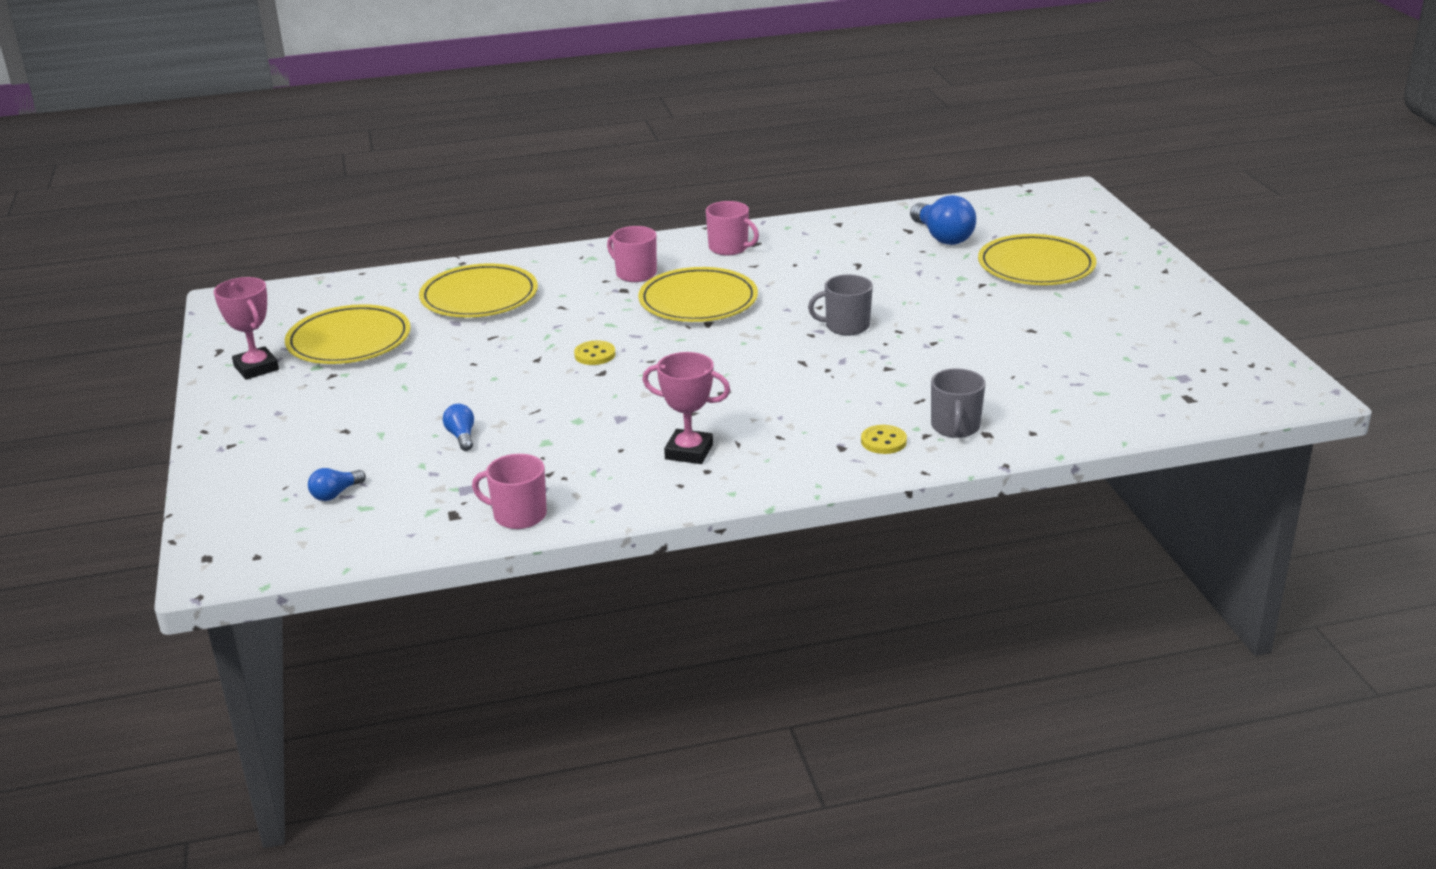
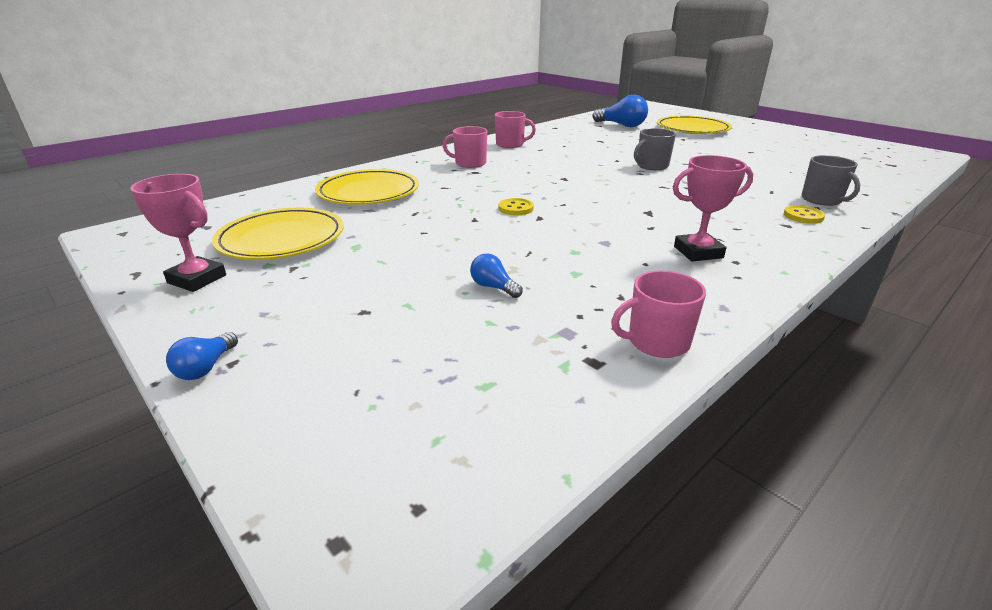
camera: 30 degrees left, 0 degrees up
(335, 494) = (431, 380): blue light bulb -> blue light bulb (206, 368)
(698, 301) = (537, 169): yellow plate -> none

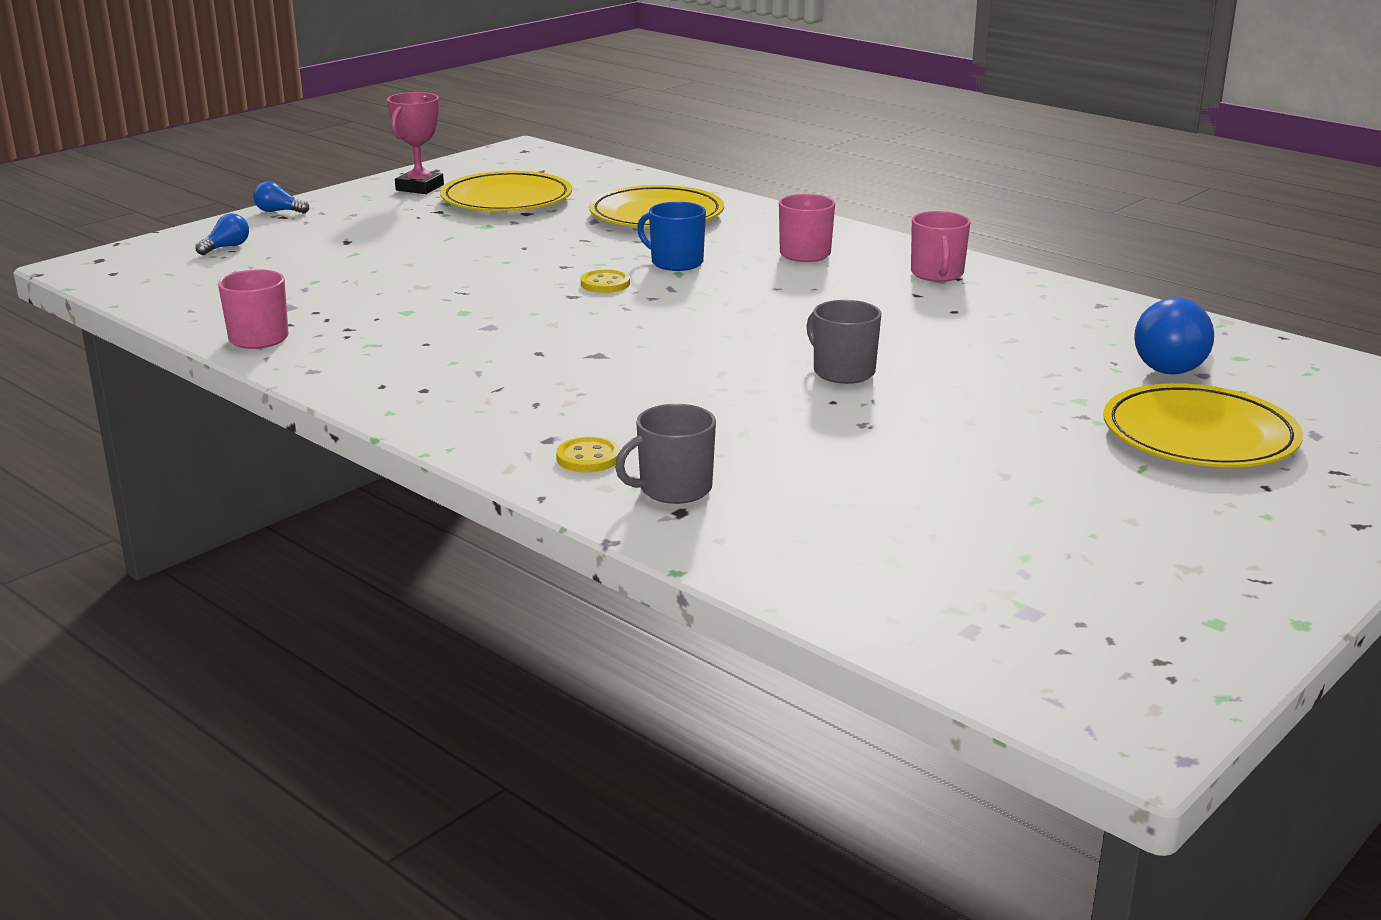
camera: 85 degrees right, 5 degrees down
(476, 190) = (675, 262): none -> blue mug
(493, 287) = (381, 280): blue light bulb -> blue light bulb (226, 247)
(698, 252) = (454, 372): pink trophy -> none

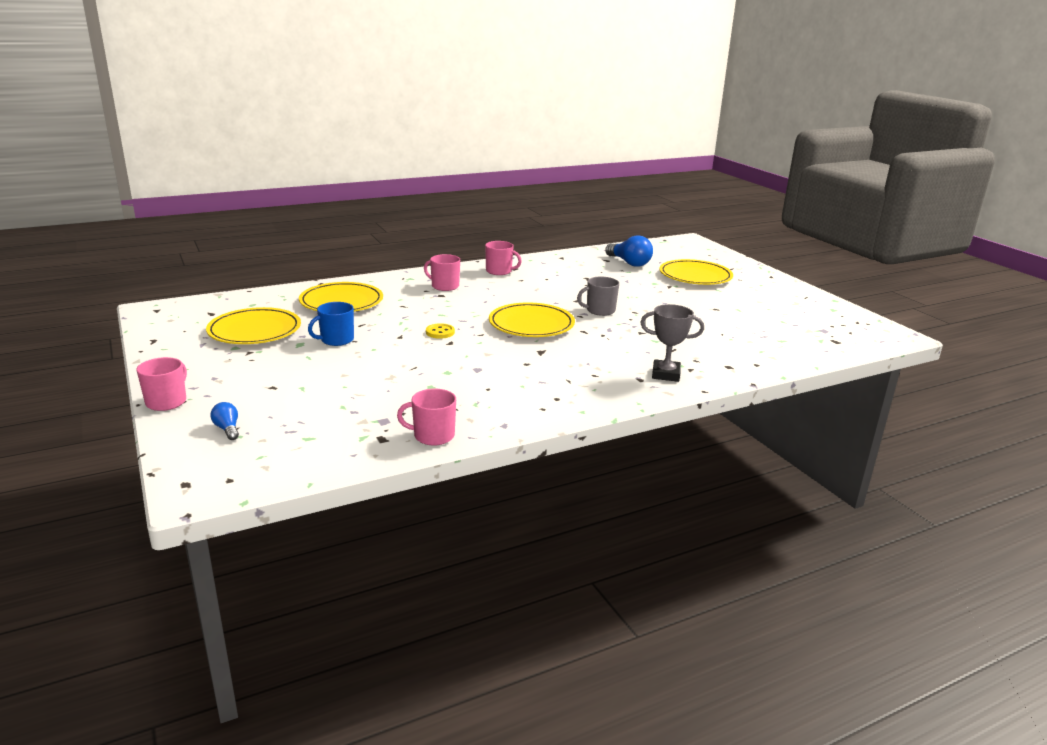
camera: 70 degrees left, 0 degrees up
(278, 211) = (167, 401): blue light bulb -> pink mug
(420, 187) = (187, 350): pink trophy -> none
(588, 458) = (665, 374): yellow button -> grey trophy
(674, 489) = (706, 363): grey mug -> none
(675, 262) = (425, 312): blue mug -> blue mug (336, 340)
(707, 332) = (531, 324): none -> yellow plate

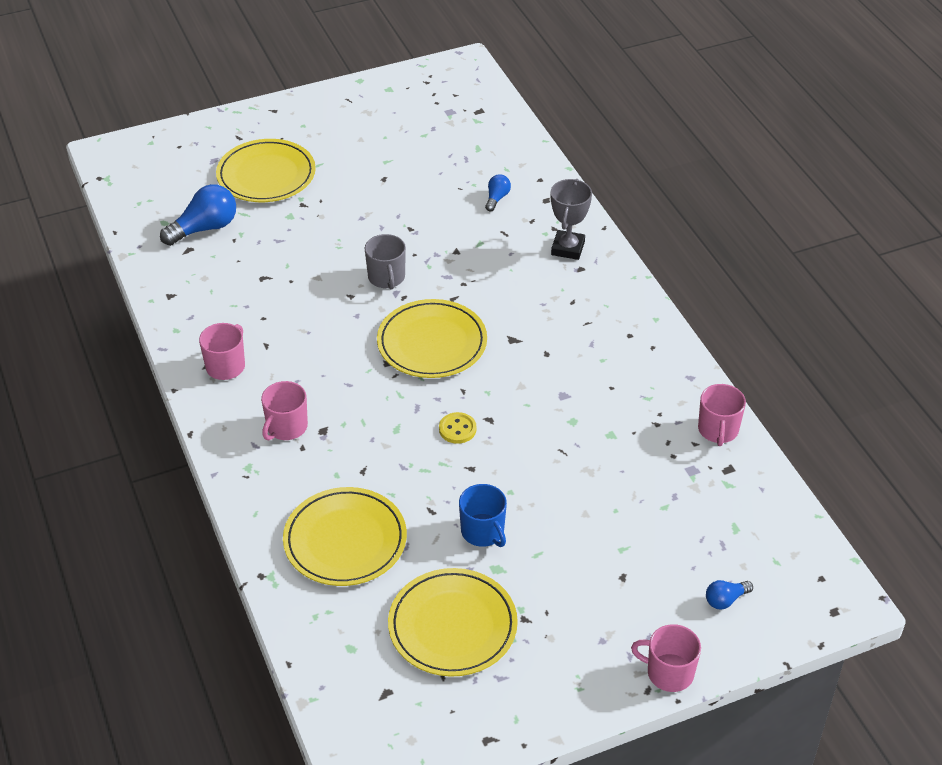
camera: 85 degrees left, 20 degrees up
(718, 347) = (497, 198): none -> blue light bulb

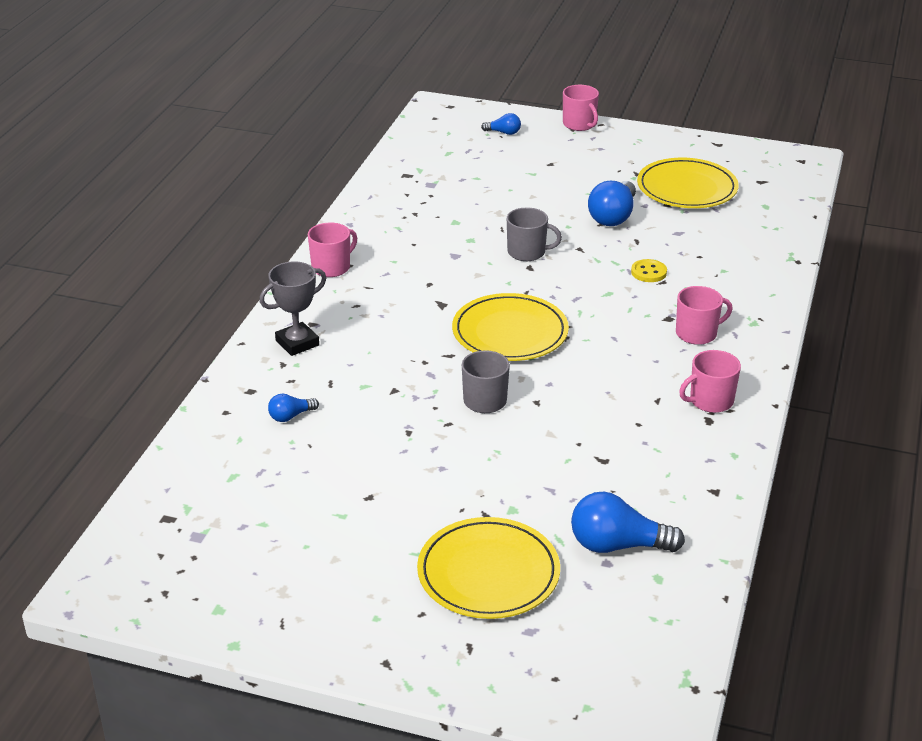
camera: 140 degrees left, 10 degrees down
(345, 540) = (717, 252): yellow plate -> none
(457, 429) = (561, 272): yellow button -> yellow button (648, 272)
(483, 532) = (613, 216): blue mug -> blue light bulb
(509, 435) = (527, 252): none -> grey mug
(718, 430) = (380, 193): pink mug -> pink mug (332, 267)

